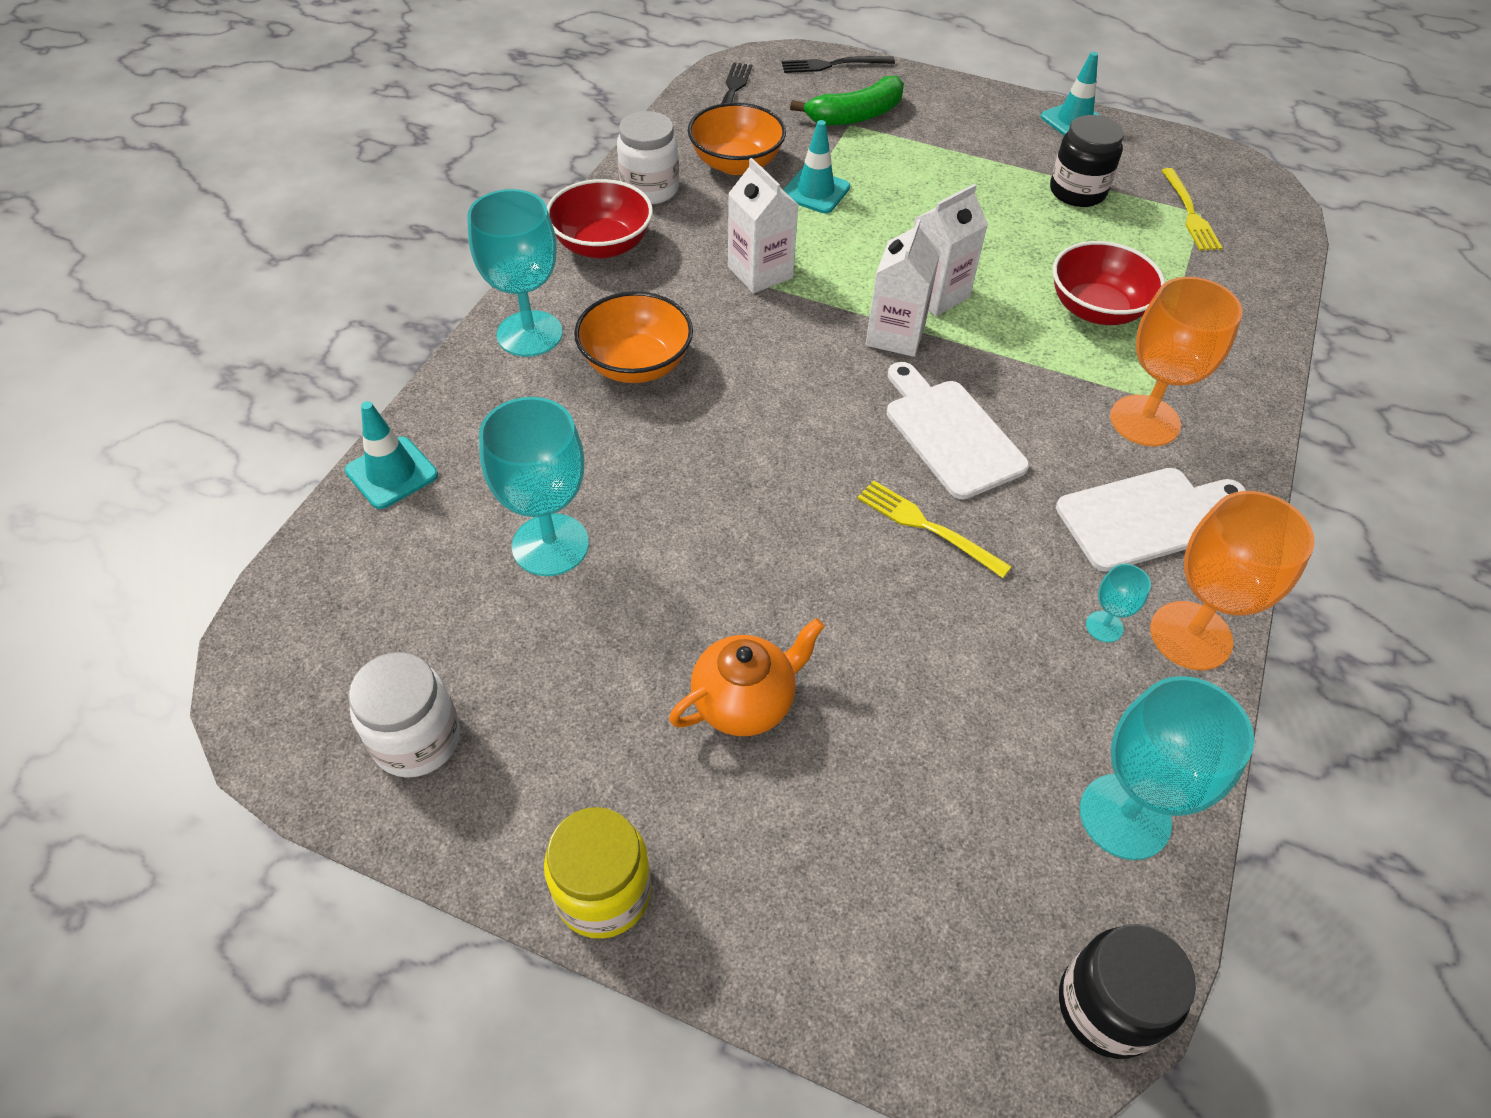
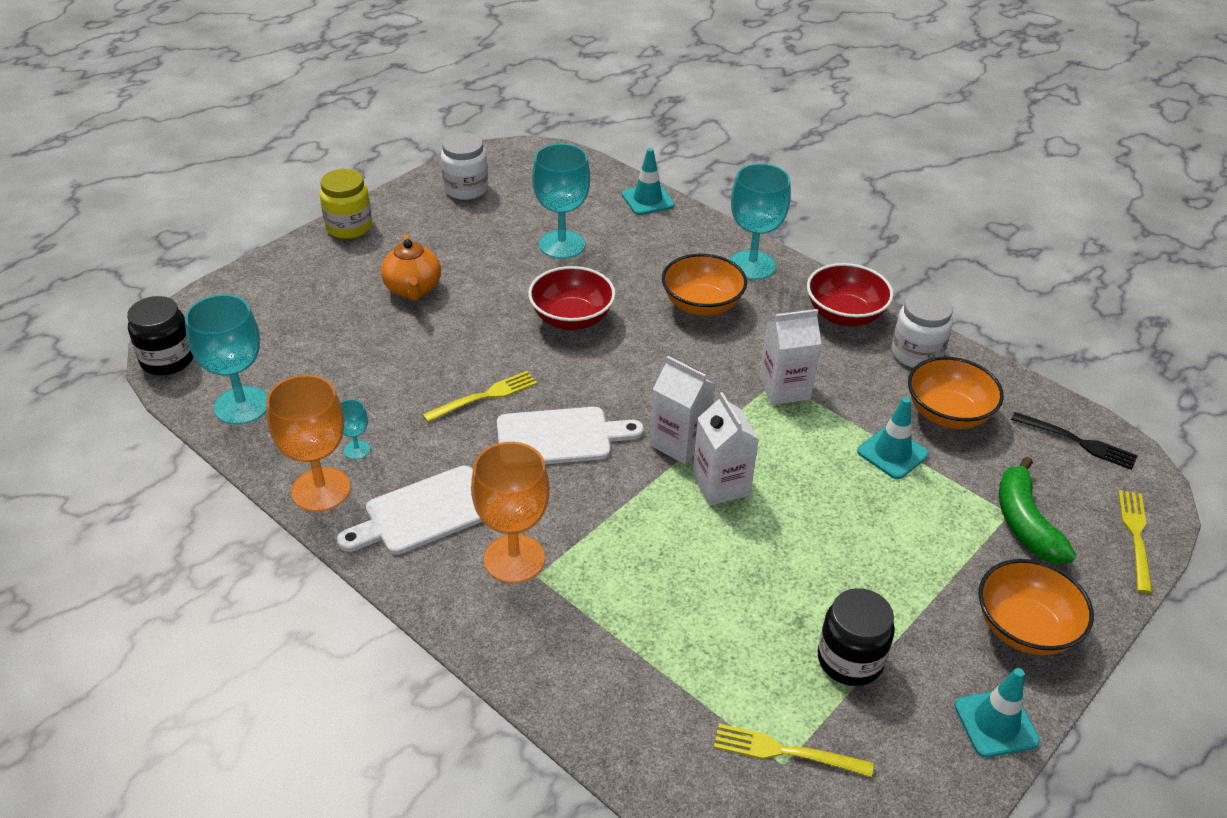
camera: 110 degrees right, 10 degrees down
(833, 65) = (1135, 536): black fork -> yellow fork
(973, 112) = (1024, 628): none -> orange bowl
(1096, 309) = (660, 589): red bowl -> red bowl (572, 318)
(1146, 517) = (424, 513): white cutting board -> white cutting board turned 60 degrees clockwise

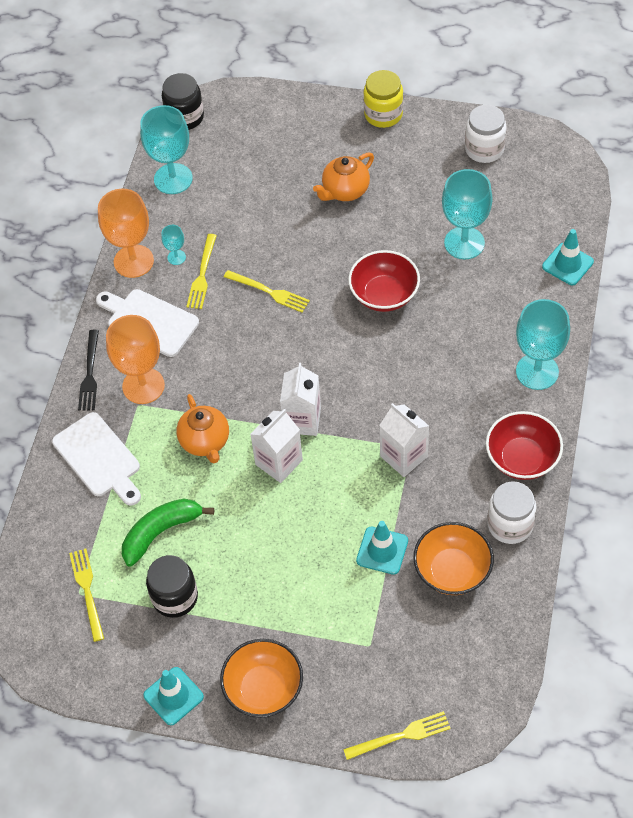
camera: 65 degrees right, 15 degrees up
(405, 439) = (202, 275): none -> yellow fork
(560, 437) = (261, 352): white cutting board -> white cutting board (99, 458)
(644, 535) = (205, 442): none -> orange teapot
(702, 305) = (461, 363): orange bowl -> none
(1025, 523) = (366, 659): green banana -> green banana (161, 532)
(1078, 442) = (482, 669): black fork -> black fork (90, 374)

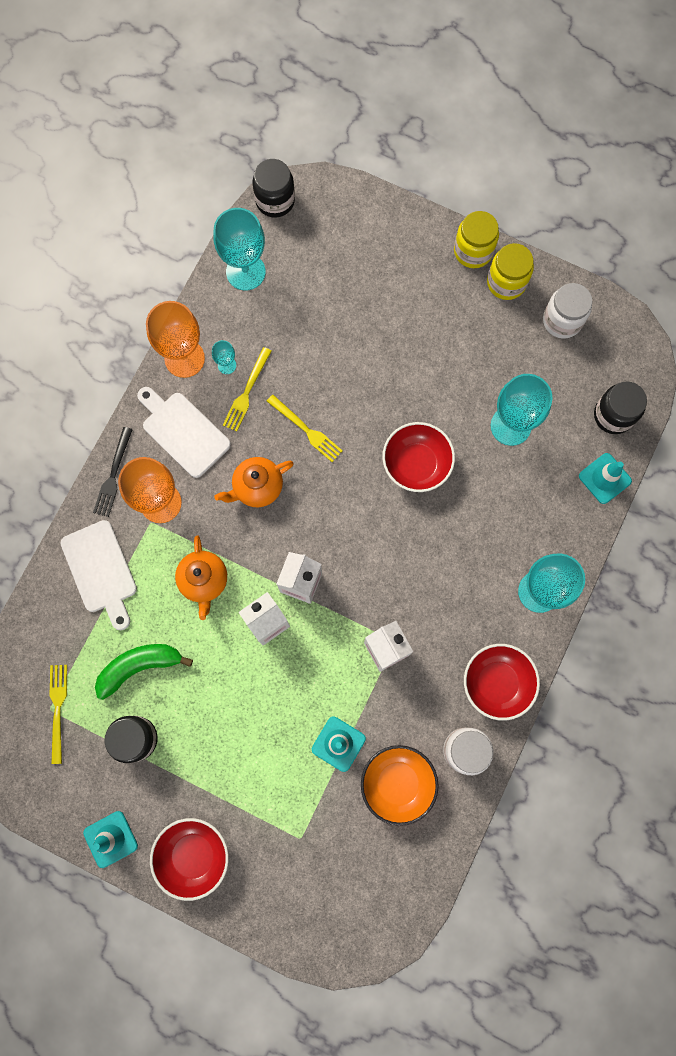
camera: 10 degrees right, 20 degrees up
(264, 689) = (193, 855): orange bowl -> red bowl
(345, 191) = (410, 332): orange teapot -> orange teapot (257, 487)
(401, 736) = (304, 937): yellow fork -> none
(422, 131) = (506, 282): none -> yellow jar
(558, 212) = (613, 415): none -> black jar

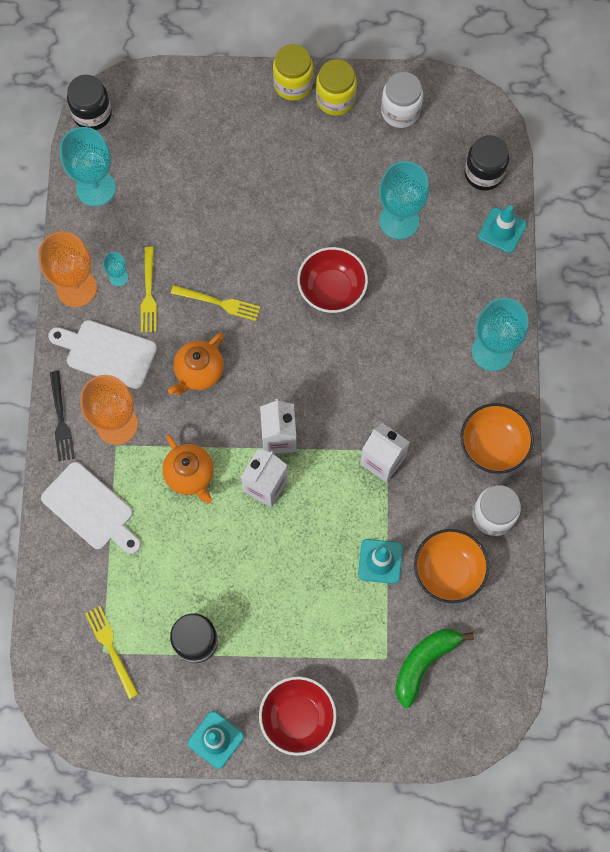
camera: 25 degrees left, 5 degrees down
(139, 666) = (168, 577): green banana -> green banana (424, 663)
(497, 682) = (493, 445): red bowl -> orange bowl

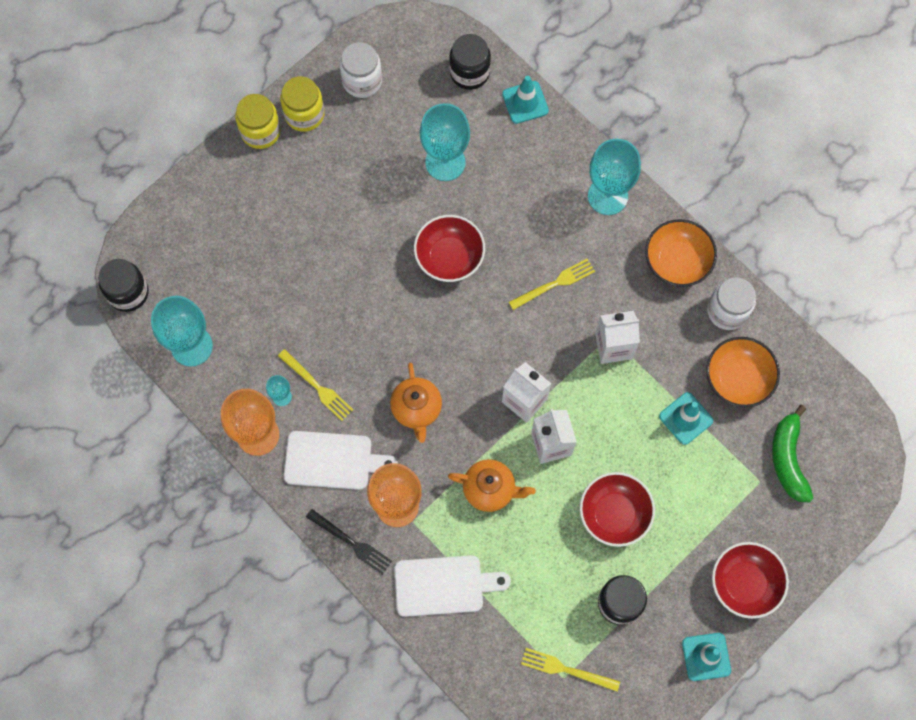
camera: 45 degrees left, 0 degrees up
(107, 353) = (333, 460): white cutting board -> white cutting board turned 150 degrees counterclockwise
(219, 303) = (377, 344): yellow fork -> yellow fork (555, 284)
(257, 577) = (614, 514): none -> red bowl

